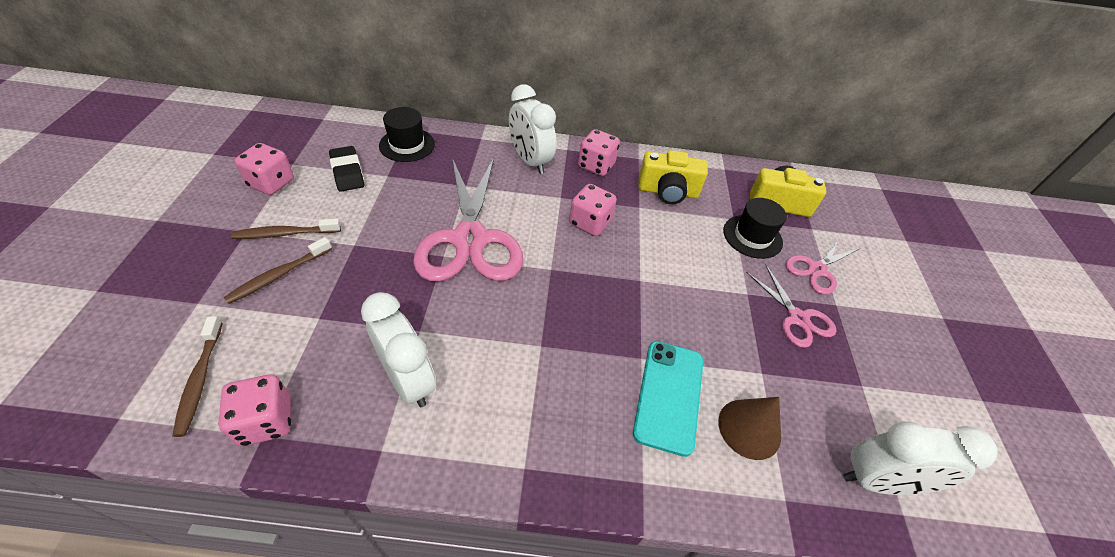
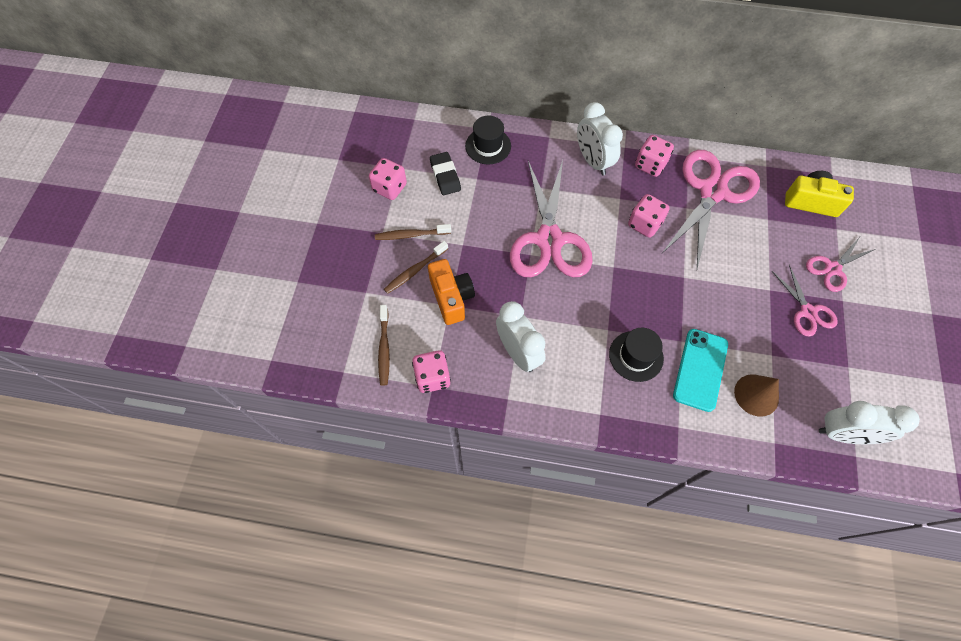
camera: 10 degrees right, 15 degrees up
(323, 308) = (451, 298): none -> orange camera
(667, 192) = (712, 192): yellow camera -> pink scissors
(752, 236) = (782, 237): black hat -> black hat (636, 356)

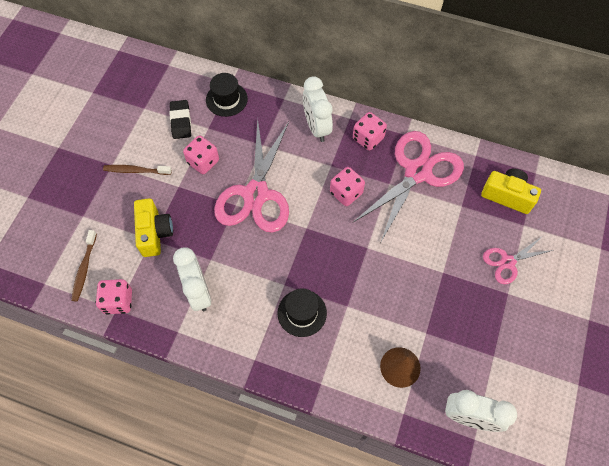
camera: 10 degrees right, 0 degrees up
(389, 188) = (129, 125): pink dice -> pink dice (203, 162)
(415, 270) = (130, 203): brown toothbrush -> none
(451, 298) = (154, 233): orange camera -> yellow camera
(700, 369) = (356, 335): turquoise phone -> none
(808, 312) = (471, 298): pink scissors -> none

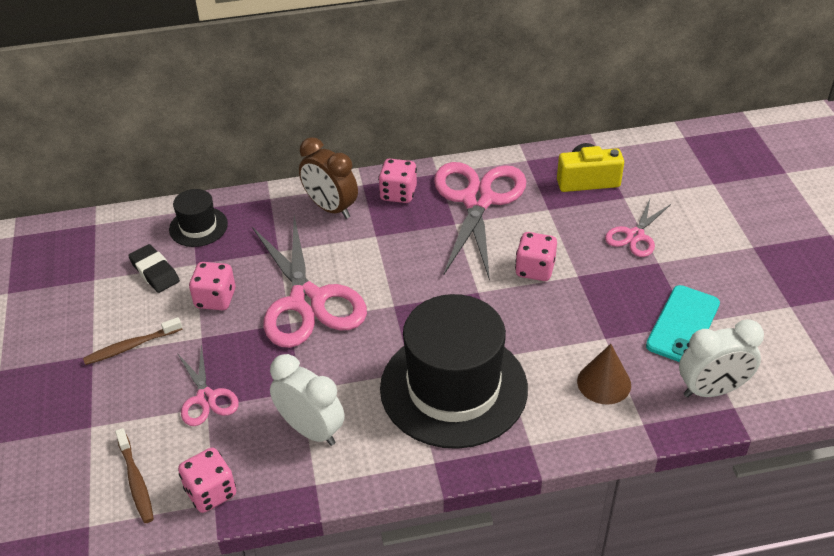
camera: 30 degrees left, 20 degrees down
(154, 233) = (206, 398): yellow camera -> pink scissors
(302, 313) = (453, 388): black hat -> black hat, size x2.17
(316, 127) = (331, 208): white clock -> brown clock
(346, 193) = (413, 253): pink dice -> pink dice (535, 269)
(487, 354) = (683, 324): none -> turquoise phone

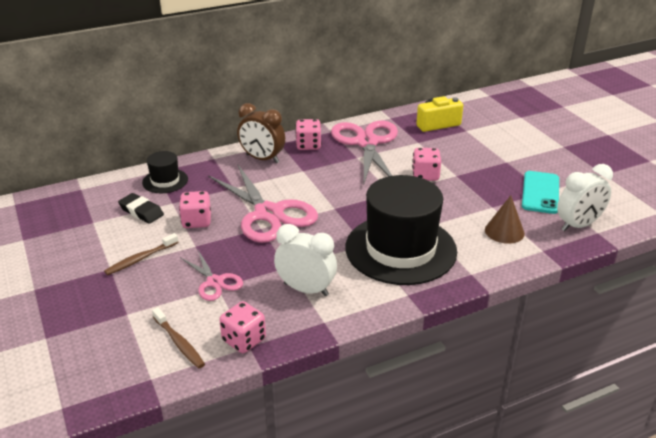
camera: 15 degrees left, 10 degrees down
(635, 236) = (484, 149): pink scissors -> none

